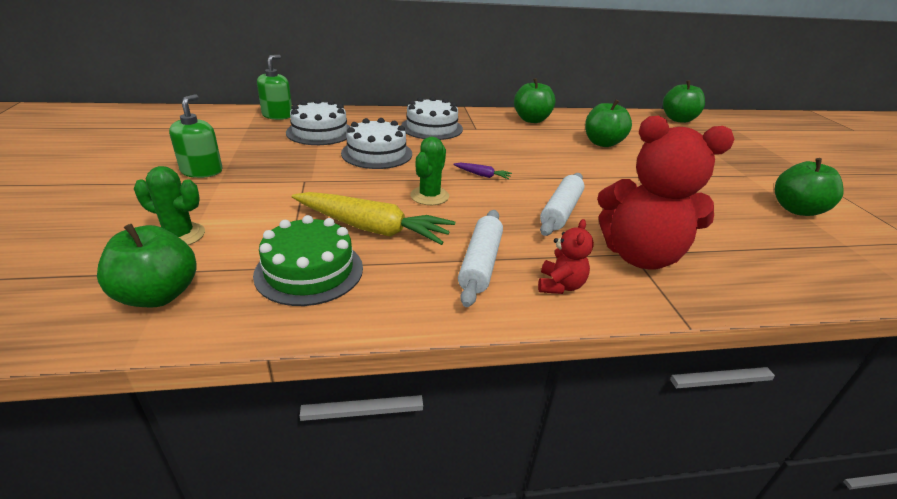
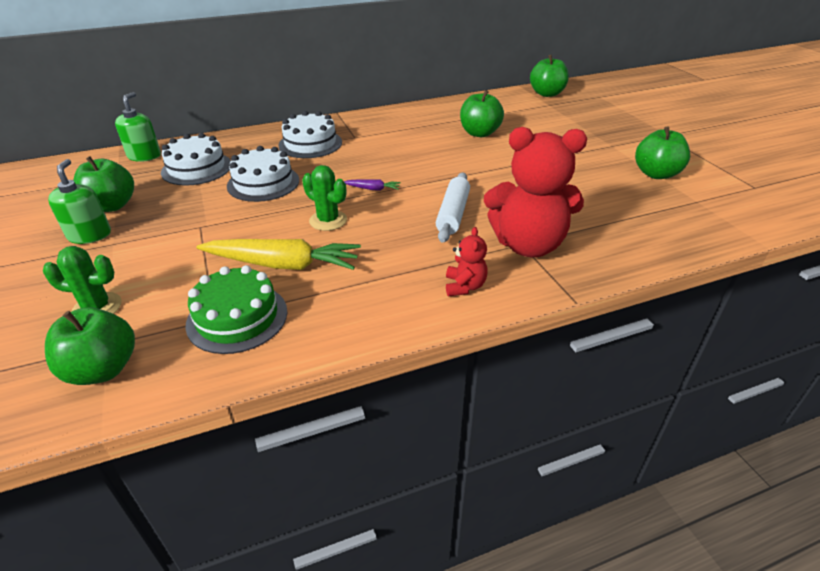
camera: 10 degrees left, 5 degrees up
(429, 196) = (328, 220): green cactus -> green cactus turned 60 degrees counterclockwise
(480, 264) = (391, 280): white rolling pin -> none
(531, 120) = (407, 117): green apple -> green apple (112, 206)

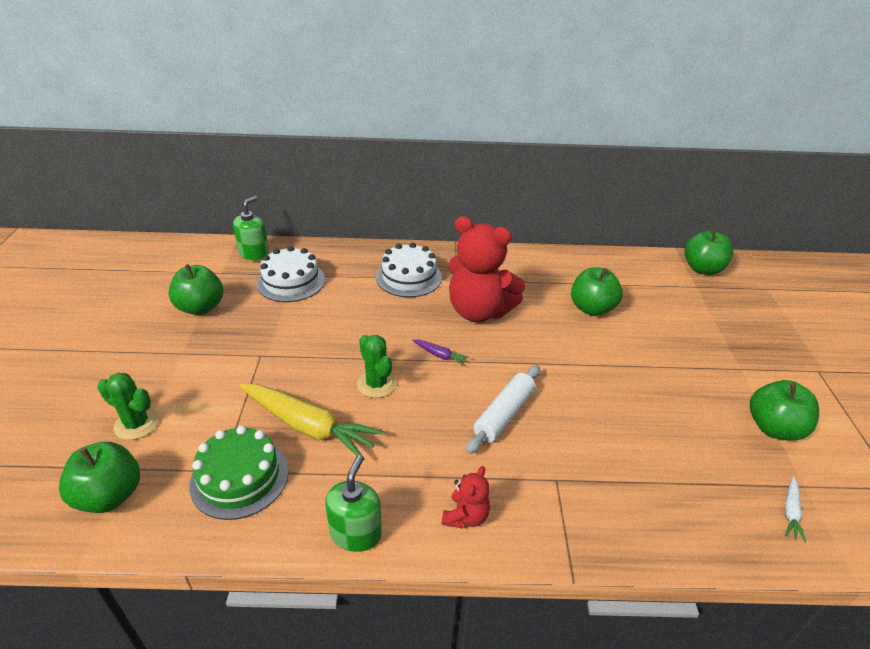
camera: 20 degrees right, 0 degrees up
(90, 235) = (168, 337): green soap dispenser -> green soap dispenser (356, 533)
(263, 183) = (340, 317): white cake -> none
(528, 245) = (562, 484): red teddy bear -> red teddy bear (479, 311)
(698, 218) = (790, 512): none -> white carrot

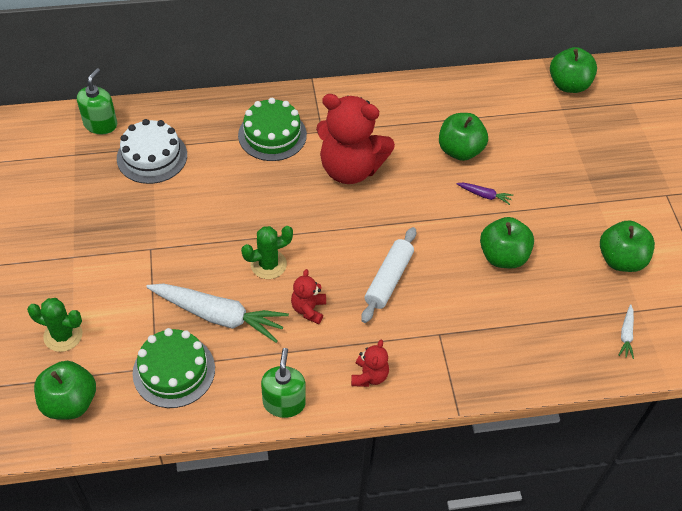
camera: 10 degrees left, 15 degrees up
(200, 307) = (70, 201): green apple -> green apple (503, 256)
(308, 426) = (218, 316): yellow carrot -> white carrot
(376, 384) = (268, 264): green cactus -> green cactus turned 75 degrees counterclockwise
(409, 277) = (272, 135): white cake -> green cake
(409, 433) = (308, 309): none -> red teddy bear
(440, 355) = (321, 225): purple carrot -> purple carrot (484, 195)

